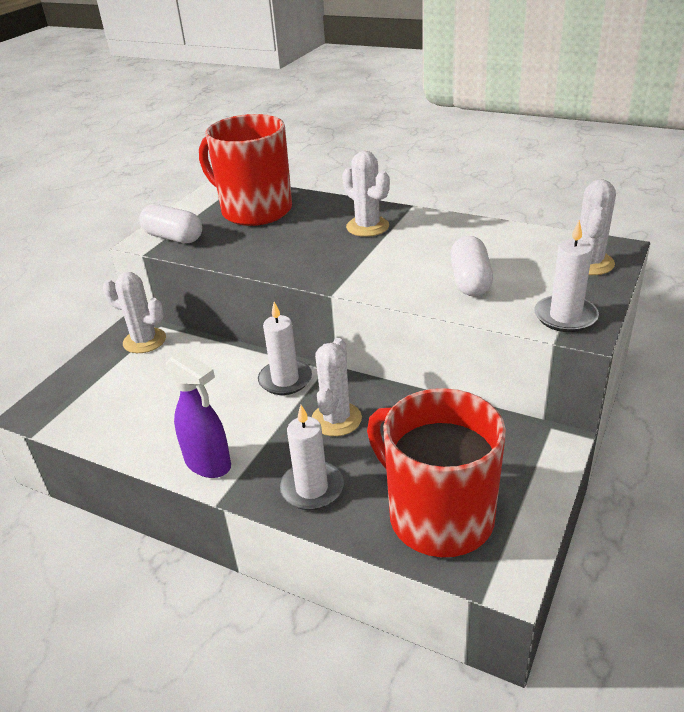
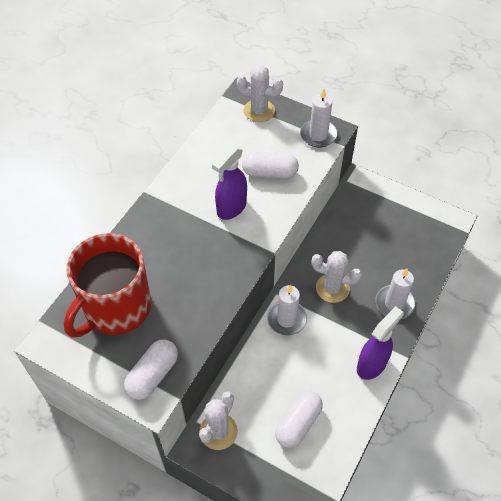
camera: 90 degrees left, 20 degrees up
(138, 398) = (298, 423): none -> white capsule
(367, 227) = (174, 224): white cactus -> none
(400, 259) = (231, 208): none -> purple spray bottle
(438, 516) = (414, 243): red mug -> none

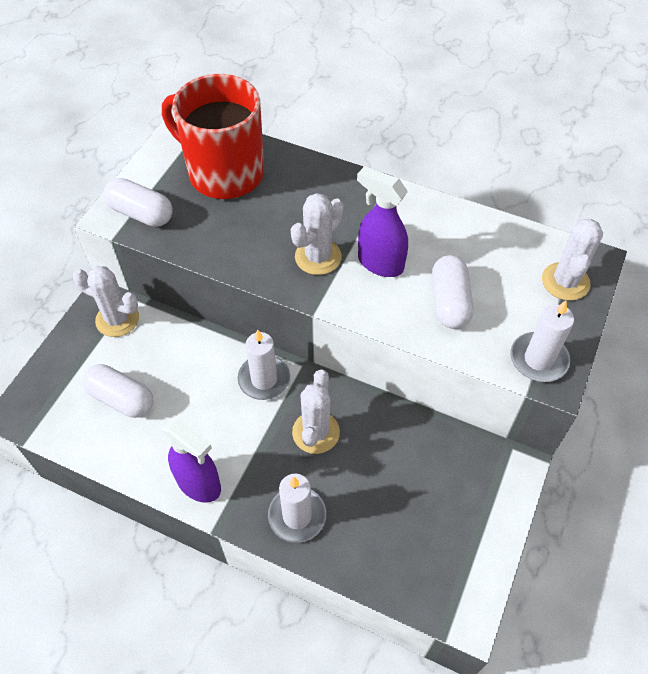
camera: 85 degrees right, 0 degrees up
(220, 246) = (318, 257): none -> white cactus

